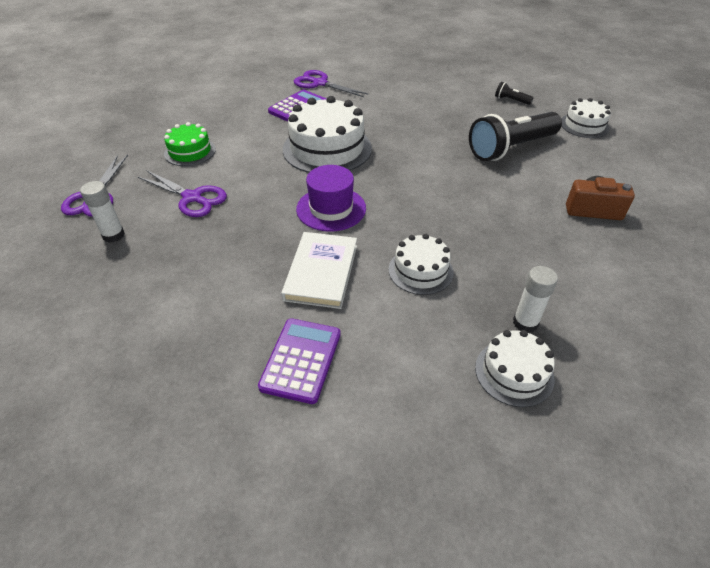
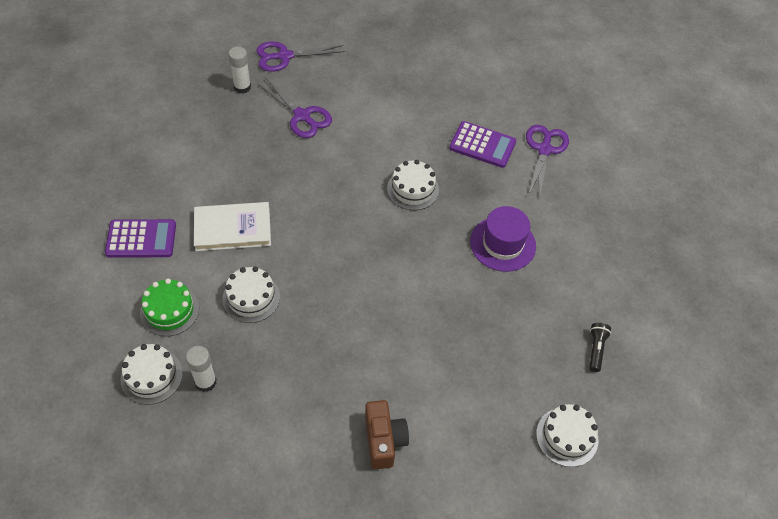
camera: 70 degrees right, 10 degrees up
(190, 151) = (368, 90): green cake -> green cake (169, 310)
(192, 198) = (302, 116): purple scissors -> purple scissors turned 60 degrees counterclockwise
(327, 148) = (413, 189): white cake -> white cake, size x0.56
(331, 209) = (316, 215): purple hat -> purple hat (502, 244)
(511, 148) = (478, 356): black flashlight -> none

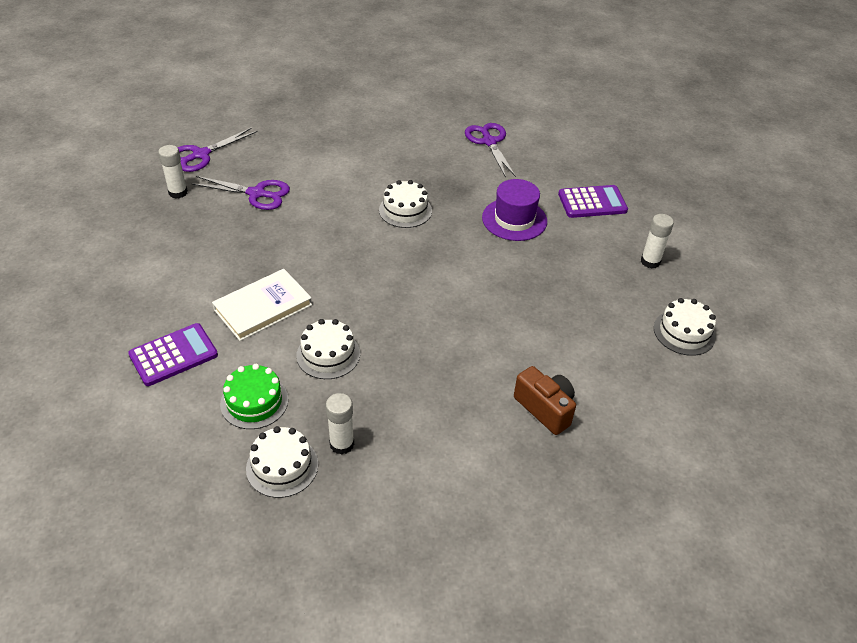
camera: 30 degrees left, 10 degrees down
(482, 145) = (436, 157): purple calculator -> purple calculator (592, 202)
(596, 349) = (650, 261): black flashlight -> white glue stick

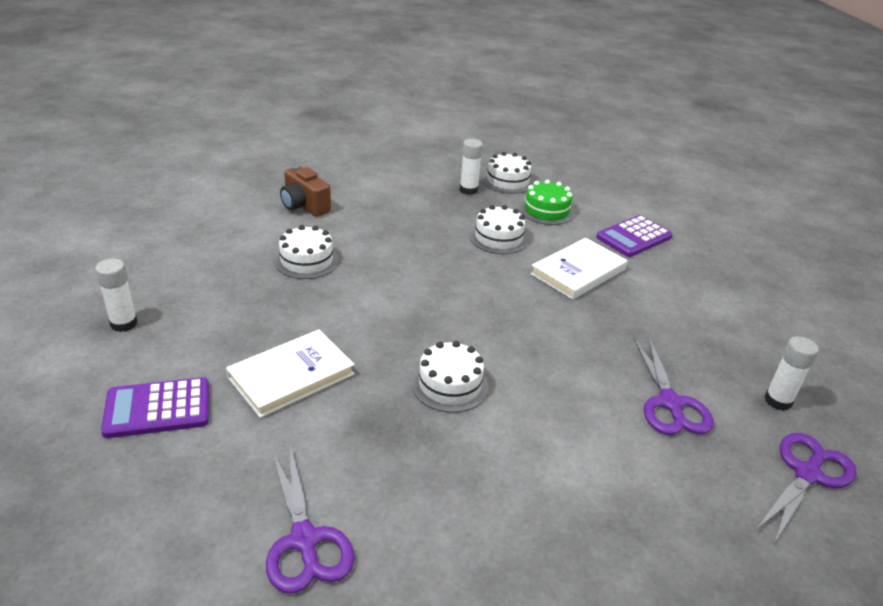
camera: 175 degrees right, 10 degrees down
(256, 194) = (670, 403): purple scissors -> purple scissors turned 105 degrees counterclockwise
(514, 219) = (291, 376): purple hat -> white book
(684, 332) = (137, 255): white cake -> white cake (306, 261)

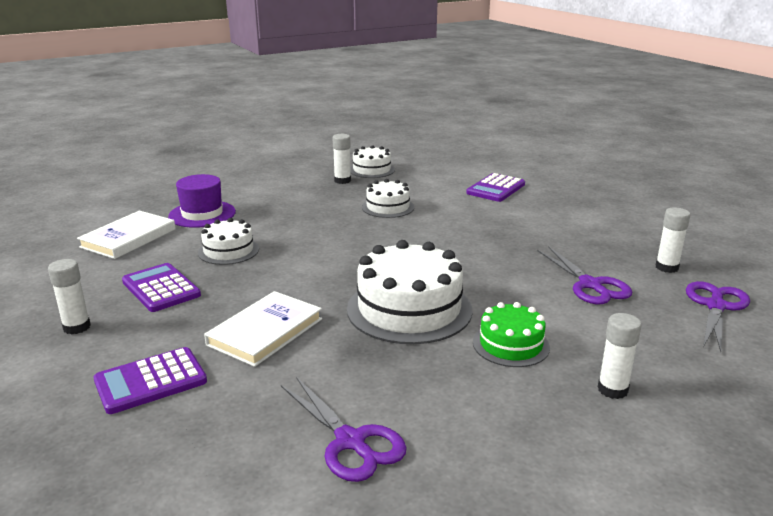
camera: 15 degrees left, 10 degrees down
(220, 294) = (161, 288): none -> purple calculator
(304, 206) = (202, 214): brown camera -> purple hat
(450, 385) = (409, 309): white cake -> white cake, size x1.79
(546, 210) = (416, 183): green cake -> green cake (511, 344)
(578, 272) = (467, 217): white book -> white book (128, 238)
(615, 557) = (612, 389): none -> white glue stick

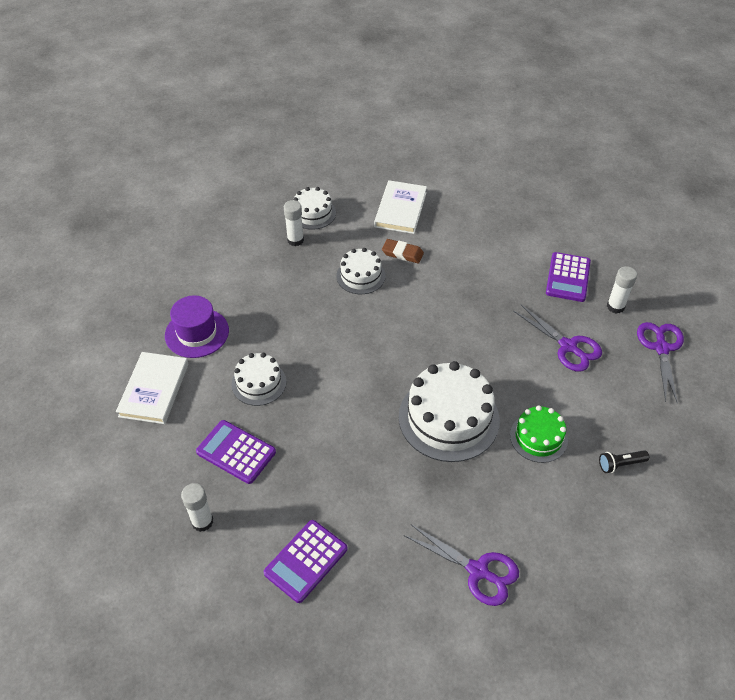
camera: 20 degrees left, 25 degrees up
(265, 332) = (355, 479): white book -> white book (400, 209)
(441, 201) = (402, 253): none -> brown eraser
(496, 189) = (441, 219): purple calculator -> purple calculator (568, 277)
(612, 389) = (620, 464): white glue stick -> black flashlight

